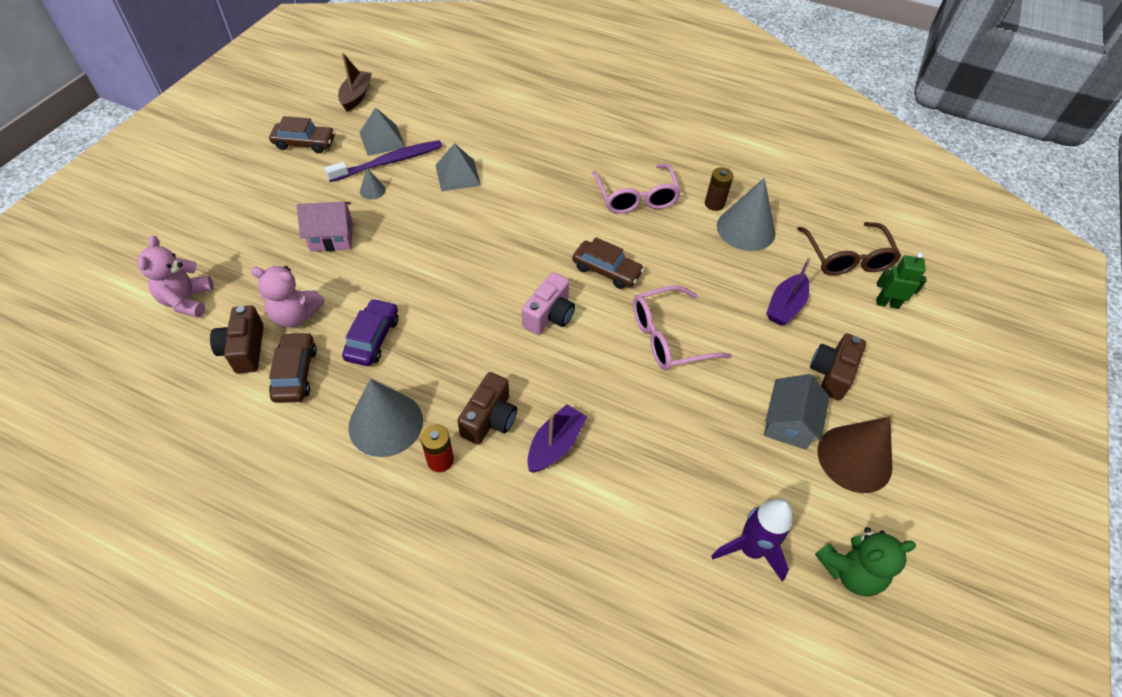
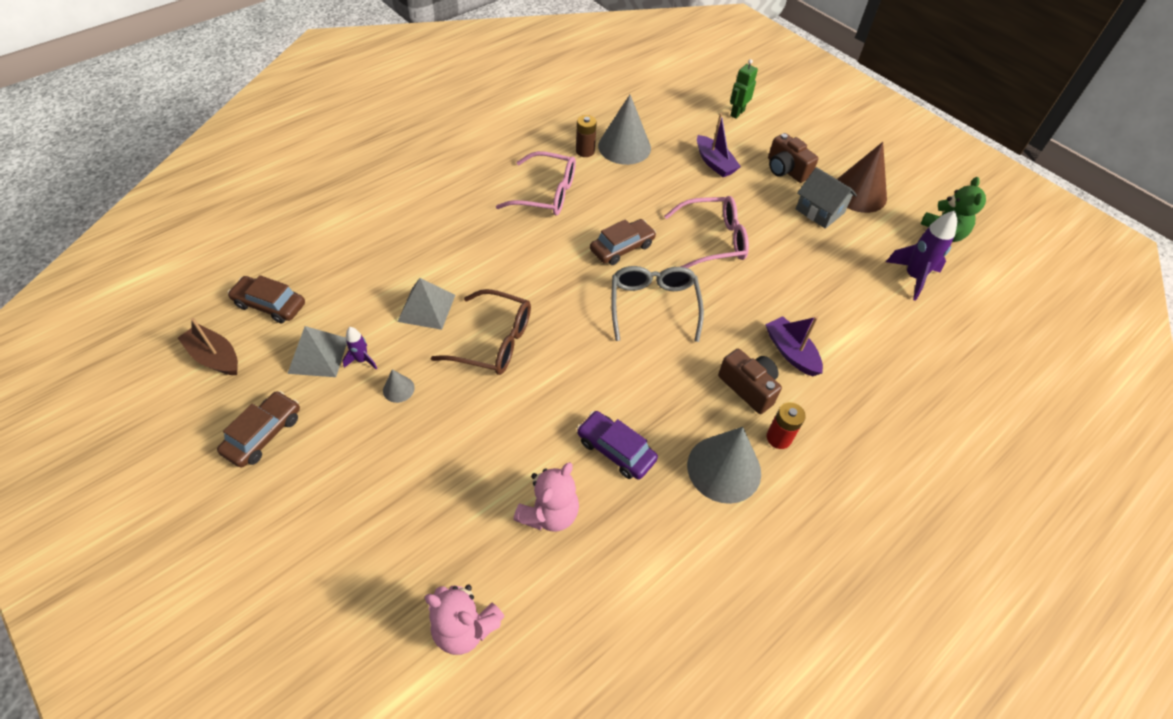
camera: 65 degrees left, 0 degrees up
(244, 349) = (574, 576): brown camera -> none
(295, 373) = (630, 532): brown car -> brown car (270, 305)
(332, 237) = (449, 448): pink house -> none
(389, 162) = (362, 360): purple toothbrush -> purple rocket
(549, 315) = (653, 305): pink camera -> grey glasses
(668, 337) = (713, 240): pink glasses -> pink glasses turned 105 degrees counterclockwise
(847, 258) = (685, 110): brown glasses -> brown glasses (494, 342)

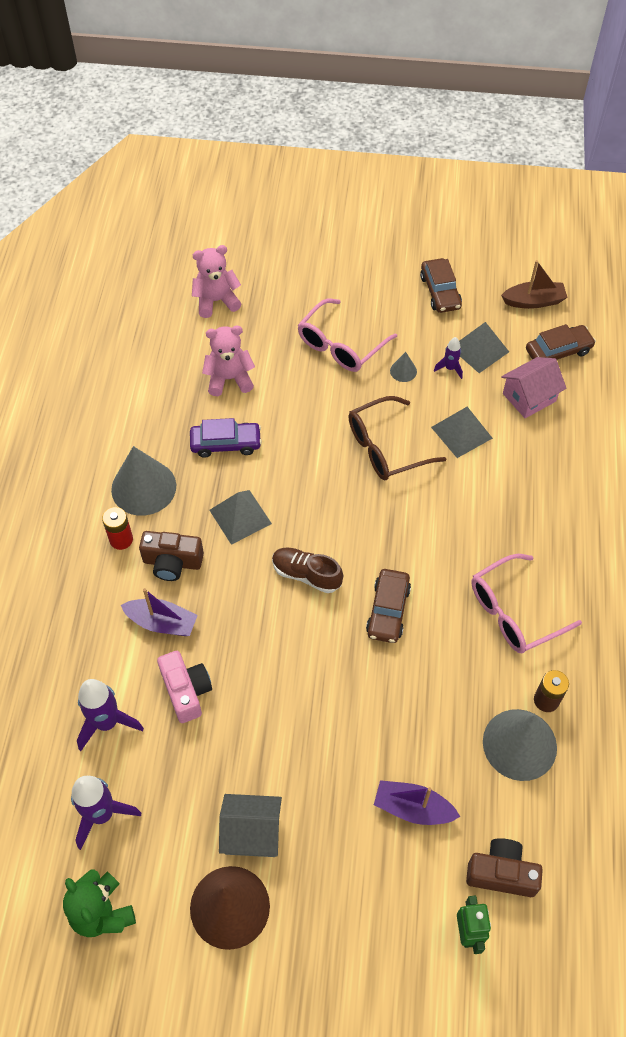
camera: 140 degrees right, 5 degrees up
(344, 292) = (529, 397): none -> pink house
(549, 513) = (229, 379): pink teddy bear -> pink teddy bear turned 90 degrees clockwise
(653, 305) = (306, 575): grey glasses -> brown shoe
(662, 380) = (240, 516): none -> grey pyramid
(713, 240) = (320, 692): pink glasses -> pink glasses (340, 345)
(786, 170) = (333, 872): brown camera -> brown camera (501, 873)
(805, 300) = (186, 691): none -> pink camera
(878, 321) = (107, 723): none -> purple rocket

